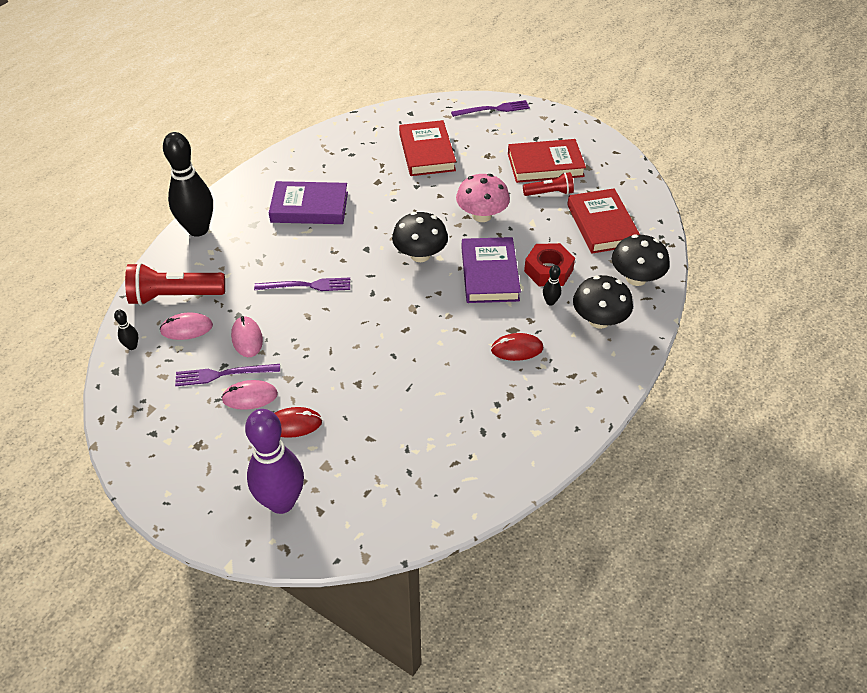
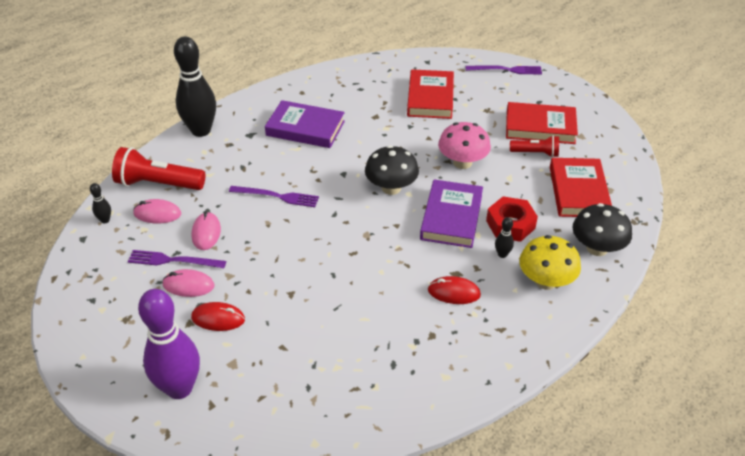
camera: 15 degrees right, 5 degrees down
(599, 320) = (546, 281): black mushroom -> yellow mushroom

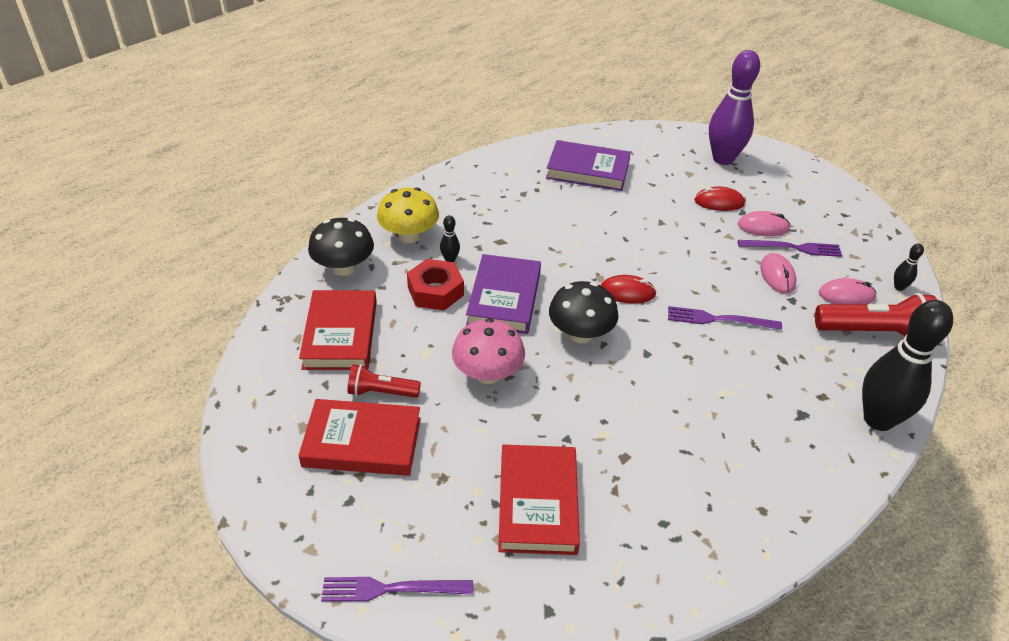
camera: 175 degrees right, 0 degrees up
(305, 128) = (725, 428): purple book -> purple book (588, 170)
(454, 292) = (503, 225): red mouse -> red mouse (627, 292)

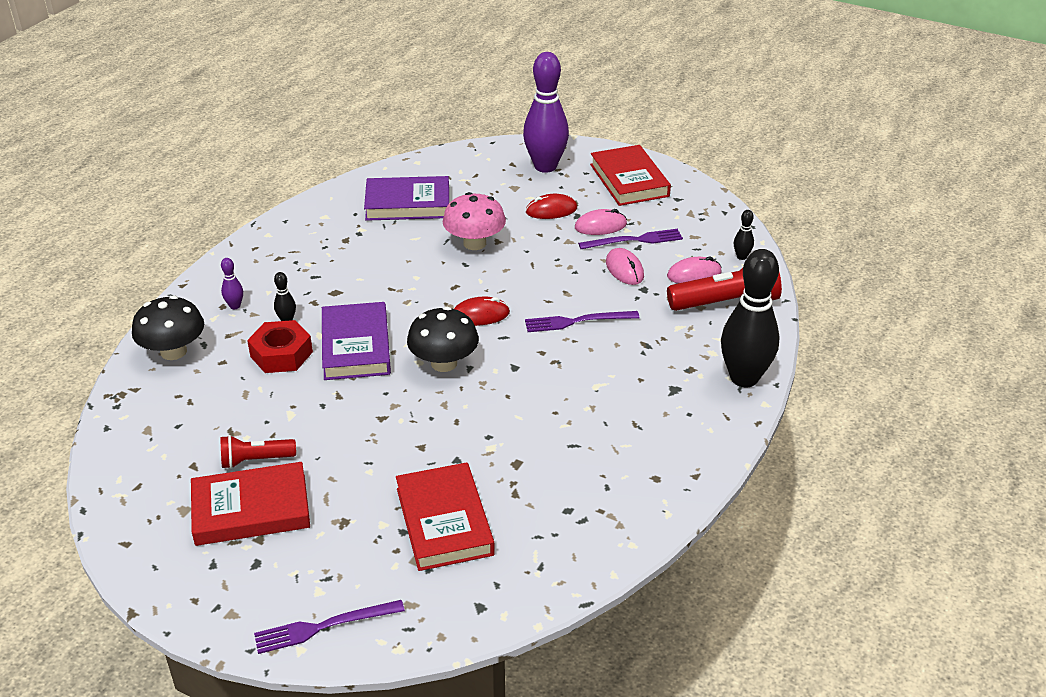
camera: 15 degrees left, 5 degrees down
(340, 334) = (193, 416): red book -> red book (629, 180)
(409, 236) = (235, 306): yellow mushroom -> purple bowling pin
(488, 374) = (360, 420): pink mushroom -> pink mushroom (474, 243)

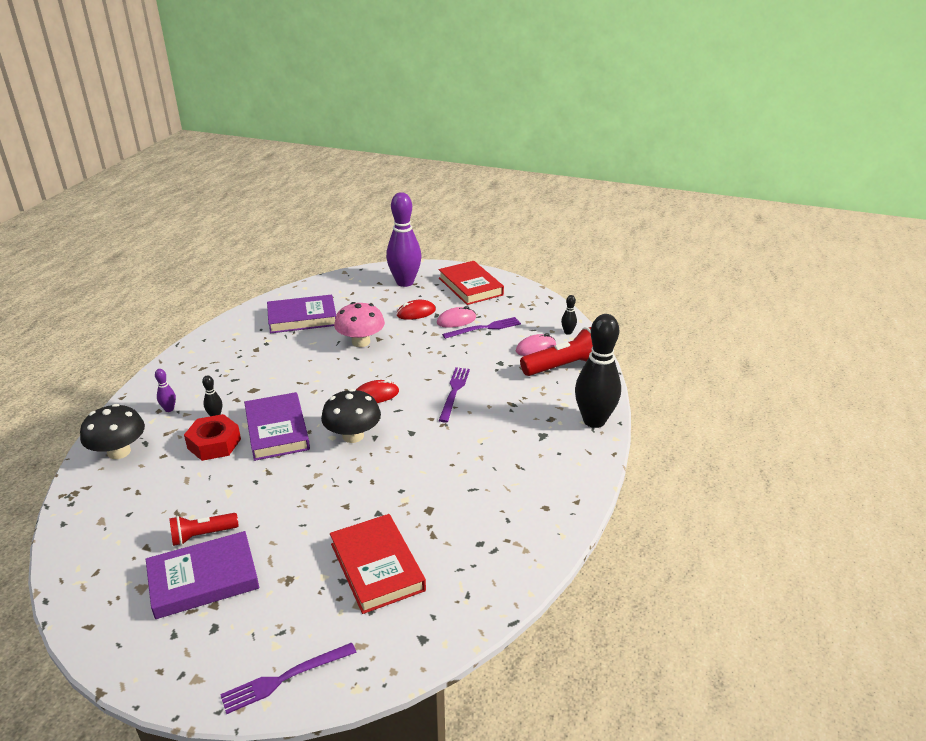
camera: 10 degrees left, 5 degrees down
(251, 509) = (203, 579): red book -> purple book
(577, 321) = (454, 392): purple fork -> purple fork turned 120 degrees clockwise
(624, 269) = (482, 350): pink mouse -> none

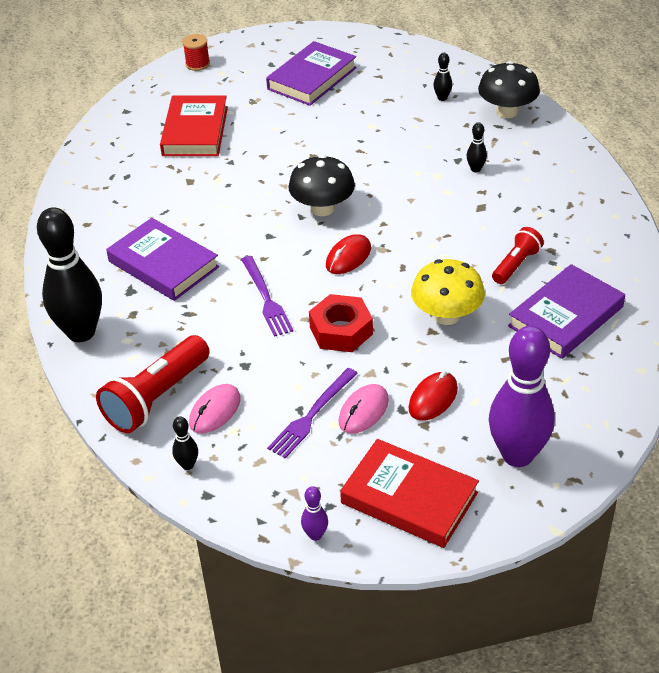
camera: 150 degrees right, 10 degrees up
(139, 490) = (442, 98): none -> black bowling pin
(169, 409) = (528, 156): purple bowling pin -> purple bowling pin (315, 535)
(202, 535) = (349, 96): red flashlight -> red flashlight (516, 265)
(214, 443) = (439, 149): red nut -> red nut (341, 330)
(277, 430) = (400, 182): purple book -> purple book (163, 264)
(285, 678) = (197, 64): purple fork -> red spool
(361, 342) = (446, 315): pink mushroom -> yellow mushroom
(377, 567) = (195, 131): red book -> red book turned 60 degrees clockwise

